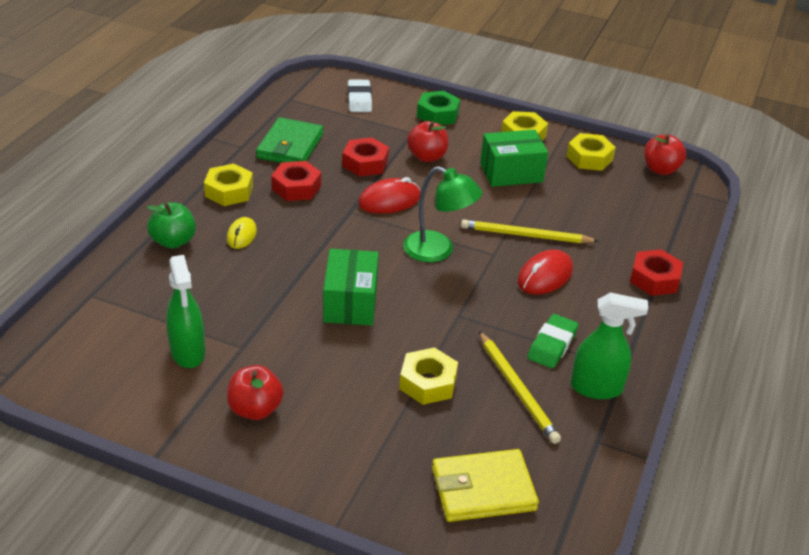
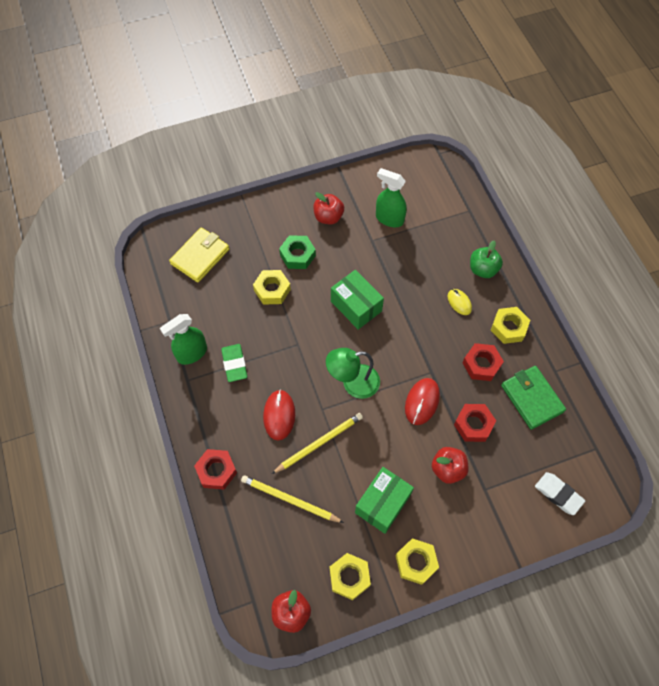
camera: 140 degrees right, 25 degrees up
(438, 114) = (493, 530): green nut -> green nut (297, 255)
(517, 389) = (229, 321): yellow pencil -> yellow pencil (290, 500)

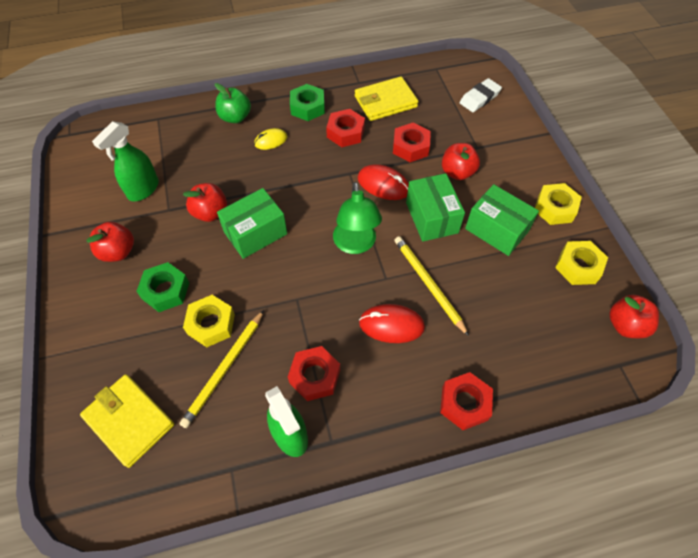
camera: 85 degrees left, 5 degrees down
(234, 364) = (314, 376): green eraser -> red nut
(290, 500) = (498, 319): yellow pencil -> yellow pencil (225, 369)
(372, 270) = (210, 212): none -> red apple
(389, 445) = (431, 217): none -> green box
(508, 328) = (307, 107): yellow nut -> green nut
(532, 398) = (385, 102): green wallet -> yellow wallet

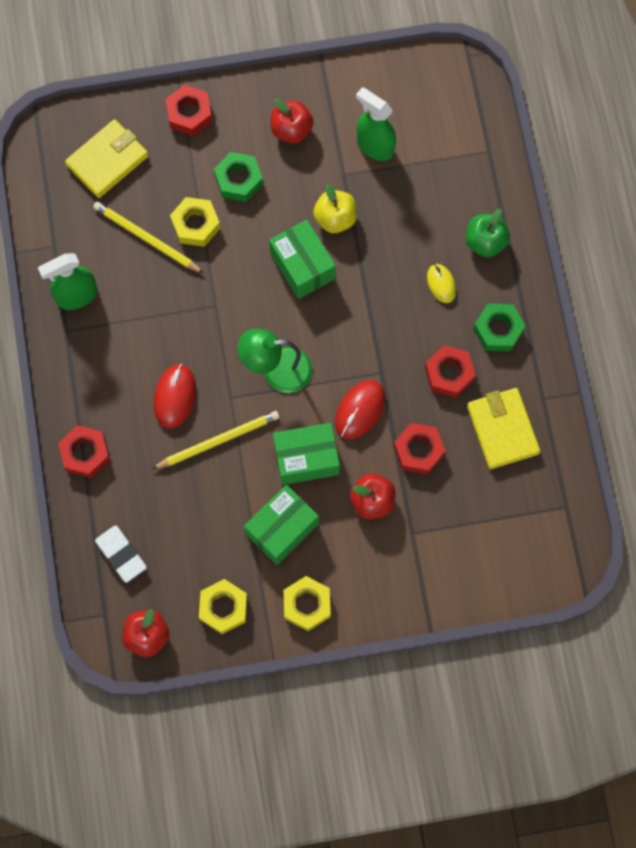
camera: 95 degrees right, 15 degrees up
(210, 212) = (335, 218): red apple -> yellow apple
(314, 376) = (129, 319): red nut -> red nut (189, 114)
(479, 98) = (502, 555): white eraser -> white eraser (121, 554)

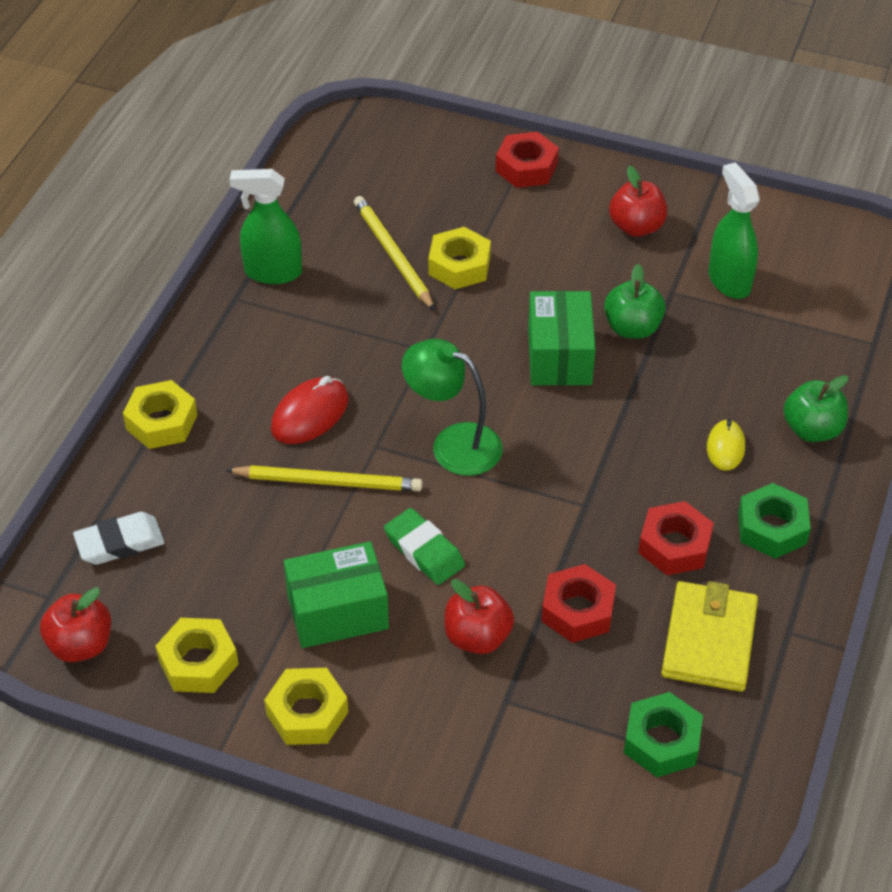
camera: 30 degrees right, 25 degrees down
(85, 453) = (161, 422): red nut -> yellow nut
(107, 160) = (402, 171): yellow wallet -> none
(121, 554) = (120, 543): white eraser -> white eraser turned 75 degrees clockwise
(238, 180) = (540, 246): green nut -> green nut (661, 741)
(306, 458) = (424, 551): green box -> green eraser
(335, 218) = (632, 328): yellow apple -> green apple
(360, 410) = (529, 531): red mouse -> none

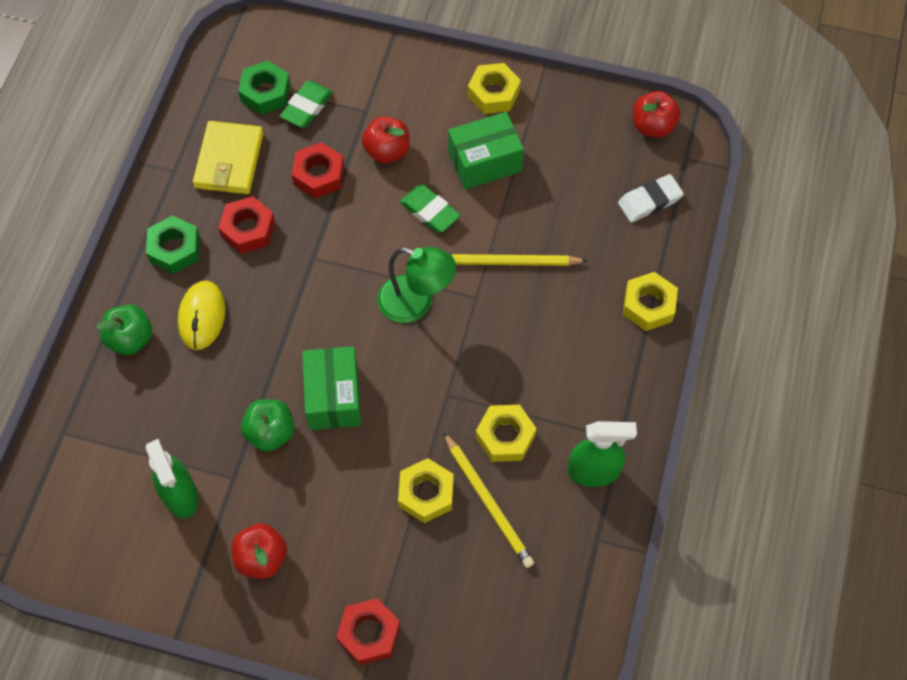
camera: 175 degrees right, 15 degrees up
(198, 662) = (571, 120): yellow nut -> yellow nut (505, 436)
(310, 414) = (533, 322): red mouse -> none
(596, 712) = (307, 107): none -> green eraser
(725, 447) = (202, 317): yellow mouse -> yellow mouse, size x1.53

